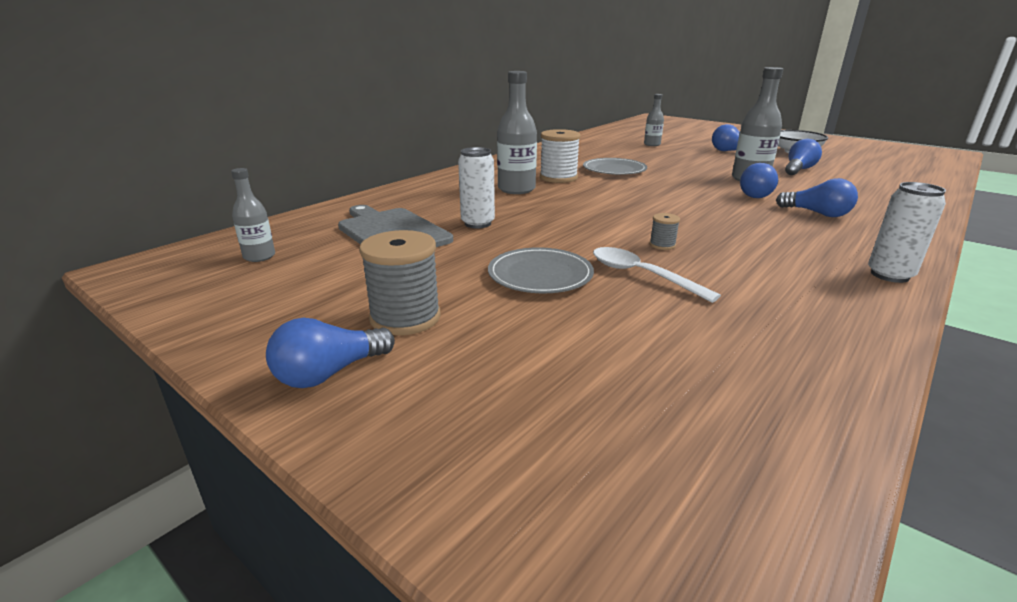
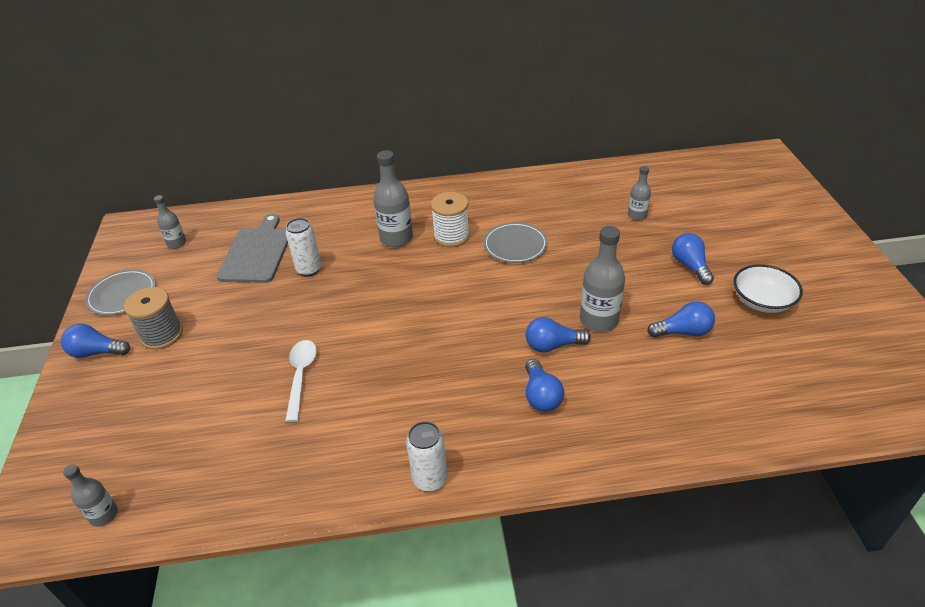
camera: 45 degrees right, 15 degrees up
(540, 275) = (258, 341): grey plate -> grey plate (122, 294)
(662, 245) = (364, 358): grey spool -> none
(747, 505) = (104, 515): none -> grey bottle

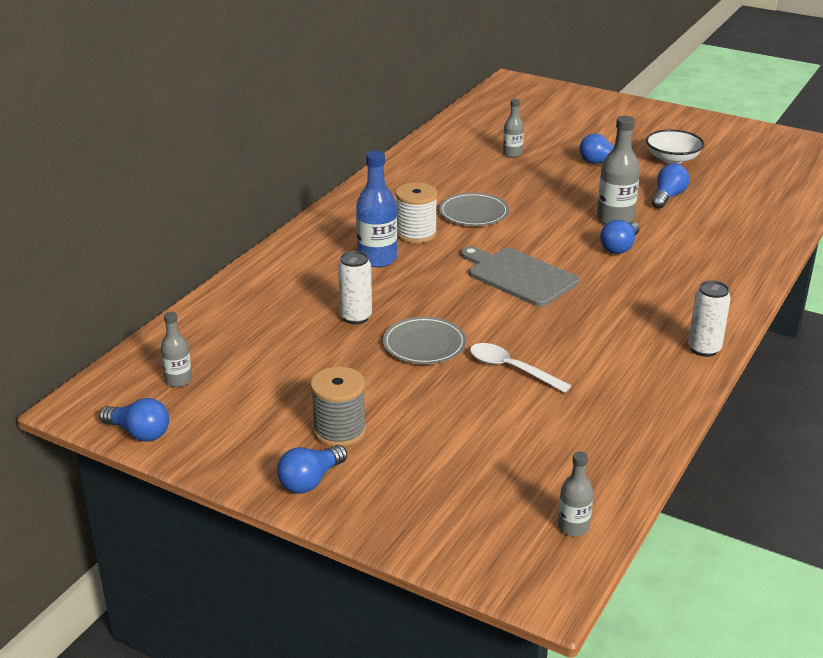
camera: 55 degrees left, 10 degrees down
(122, 294) = (224, 440): grey plate -> grey plate (424, 344)
(257, 253) = (280, 337): grey cutting board -> grey cutting board (519, 276)
(396, 238) = (377, 259): grey bottle -> blue bottle
(541, 395) = (668, 273): blue light bulb -> blue light bulb (139, 433)

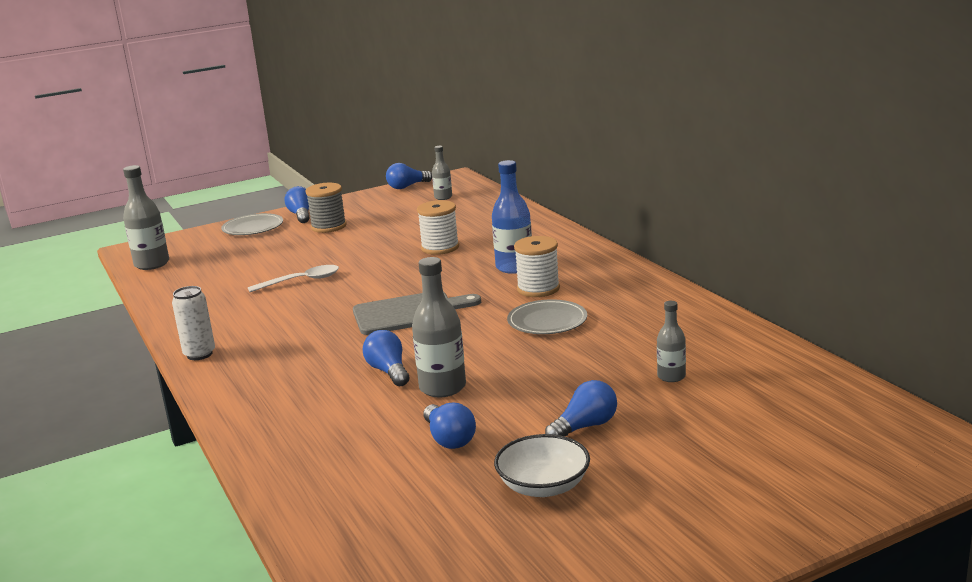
camera: 125 degrees right, 10 degrees down
(356, 317) = (440, 248): white can -> white spool
(424, 344) = (374, 261): grey plate -> grey plate (253, 227)
(573, 527) = (152, 264): grey bottle -> grey bottle, size x1.72

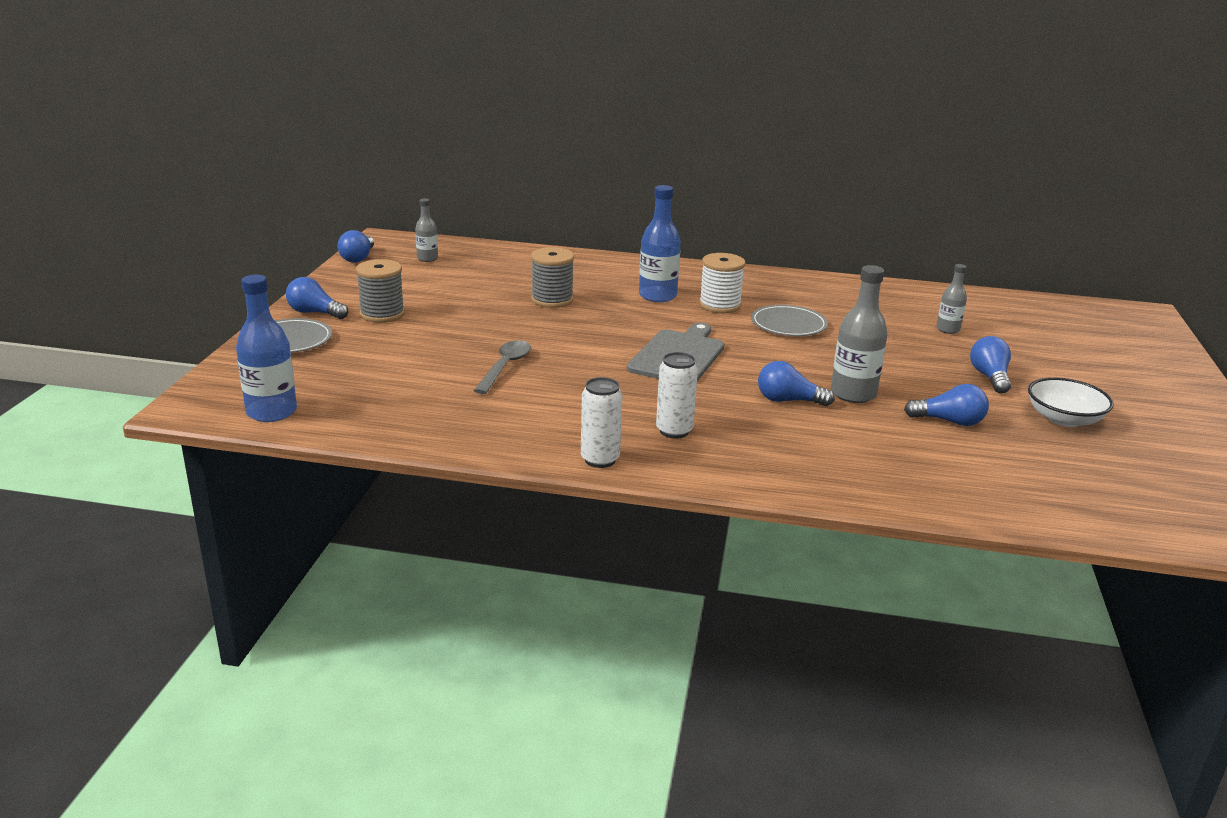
camera: 55 degrees left, 5 degrees up
(152, 264) = (271, 412): grey bottle -> blue bottle
(275, 357) = (674, 431): none -> white can
(301, 281) = (505, 367): white spoon -> grey spoon
(440, 248) = (552, 300): white spool -> grey spool

